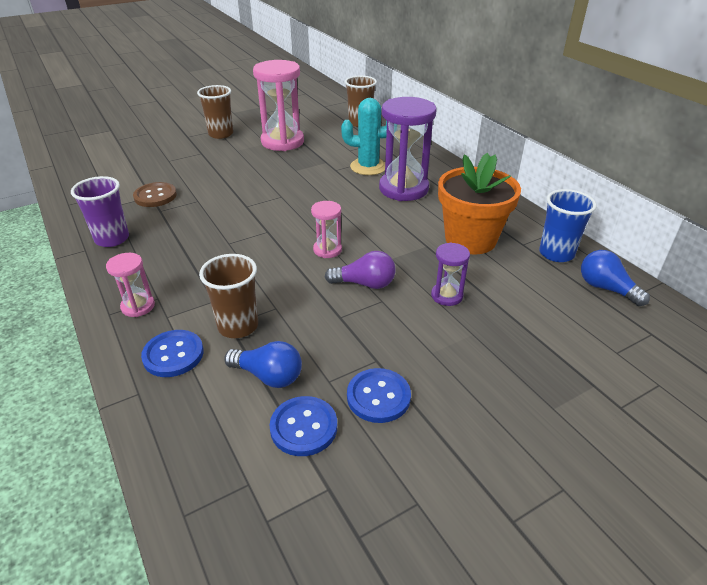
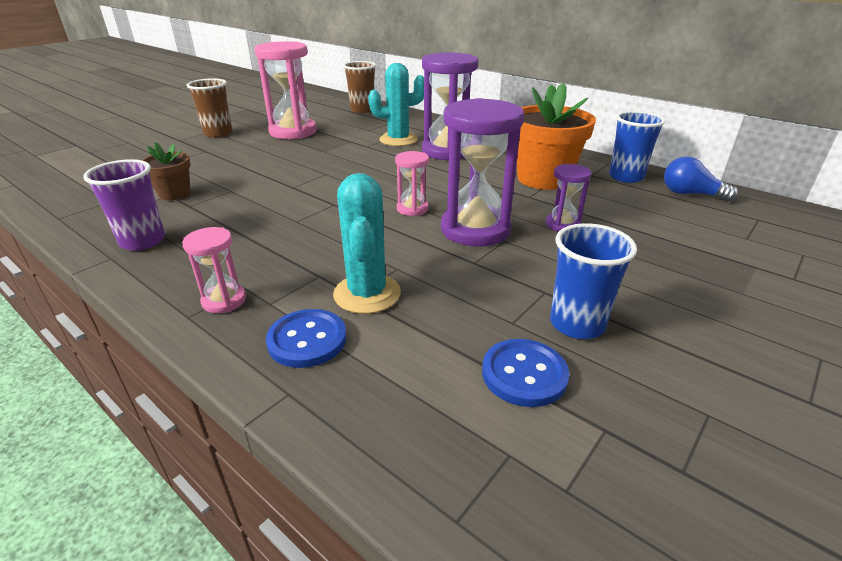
camera: 20 degrees left, 5 degrees down
(155, 196) = (174, 194): brown button -> brown flower pot
(238, 326) = (367, 294): brown cup -> turquoise cactus
(268, 376) = (441, 333): blue light bulb -> none
(365, 284) = (475, 229): purple light bulb -> purple hourglass
(378, 397) = (577, 324): blue button -> blue cup

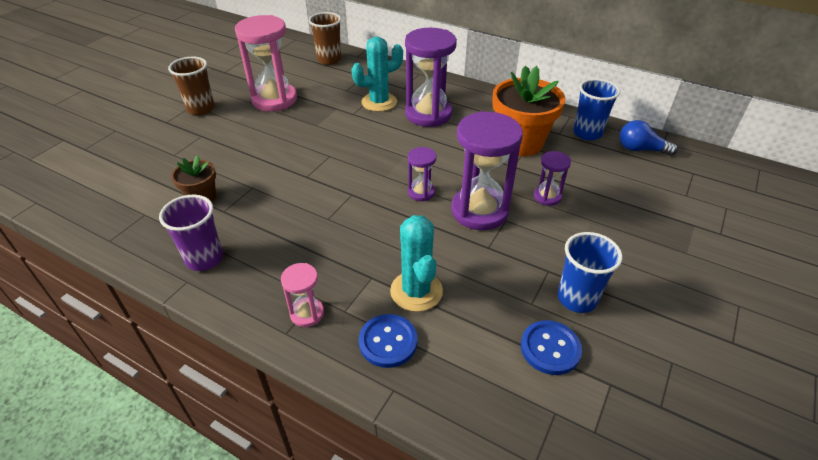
camera: 10 degrees left, 10 degrees up
(412, 209) = (421, 192): pink hourglass -> purple hourglass

